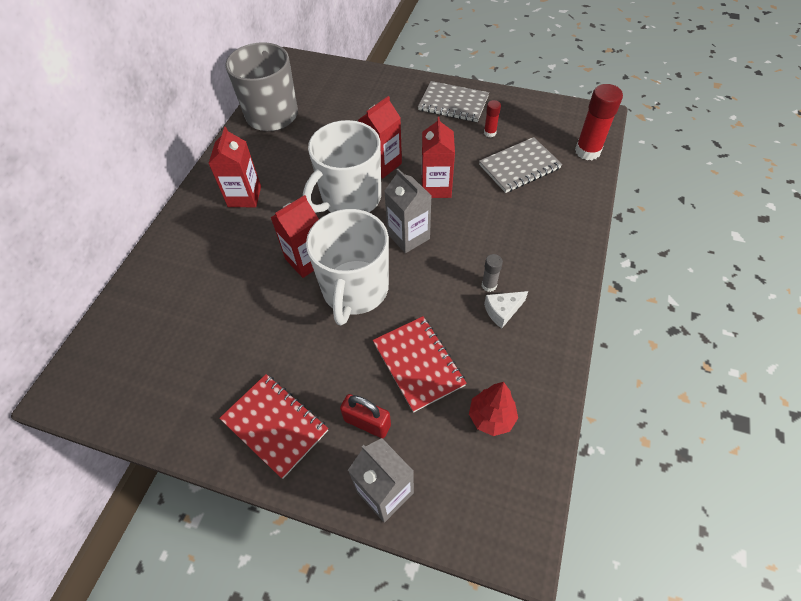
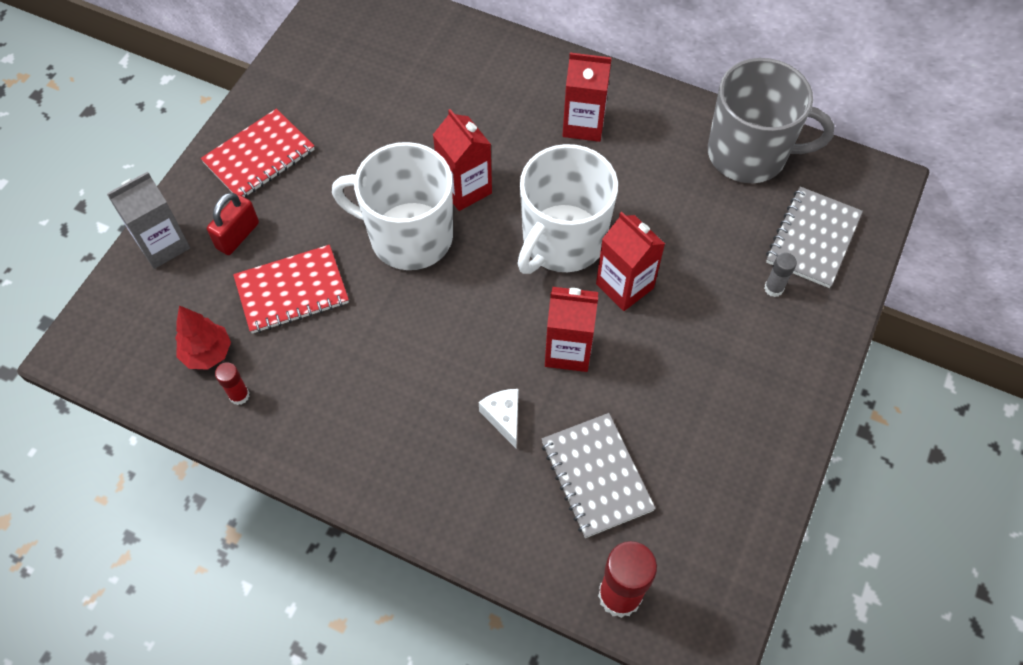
camera: 95 degrees right, 5 degrees up
(350, 198) = (562, 241): white mug -> white mug turned 105 degrees counterclockwise
(408, 236) = (482, 303): grey carton -> none
(453, 103) = (760, 405): grey notebook -> grey notebook (812, 239)
(489, 285) = (382, 386): grey glue stick -> grey glue stick (773, 288)
(490, 133) = (681, 448): red glue stick -> red glue stick (239, 395)
(502, 311) = (339, 394): white cheese -> white cheese (504, 417)

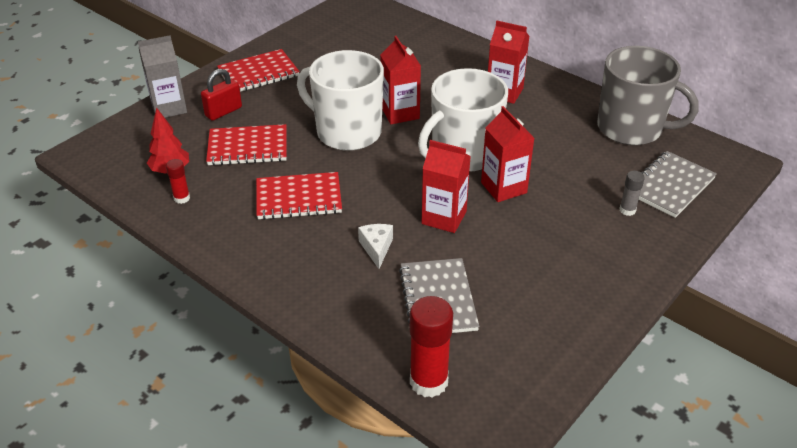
camera: 15 degrees right, 20 degrees down
(385, 361) = (298, 198): none -> red notebook

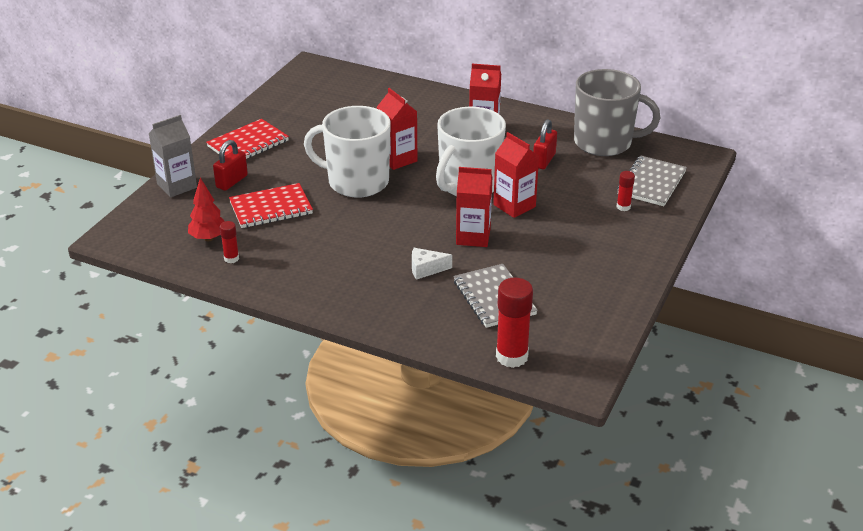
camera: 15 degrees left, 5 degrees down
(298, 198) = (339, 242): red notebook -> none
(376, 248) = (426, 269): white cheese -> white cheese turned 75 degrees counterclockwise
(556, 139) = (544, 160): none -> red padlock
(627, 210) = (623, 207): grey glue stick -> red glue stick

